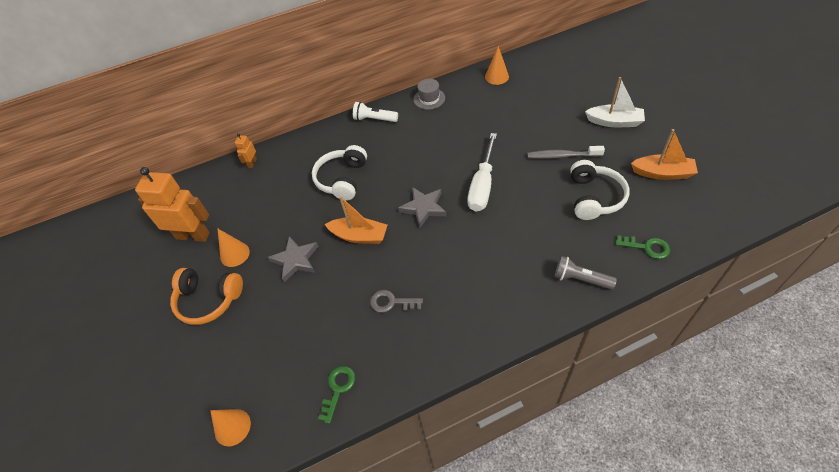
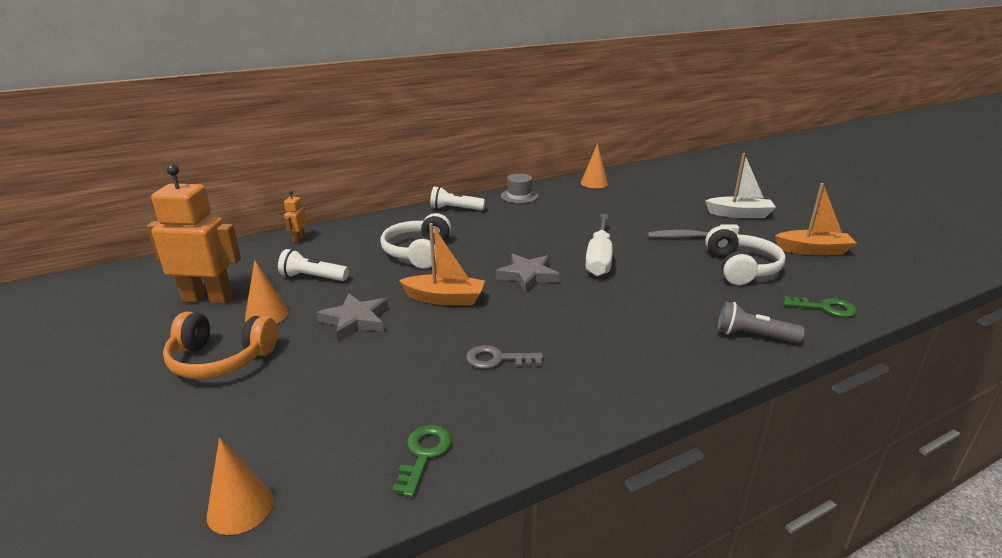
camera: 10 degrees left, 25 degrees down
(264, 211) = (313, 277): none -> white flashlight

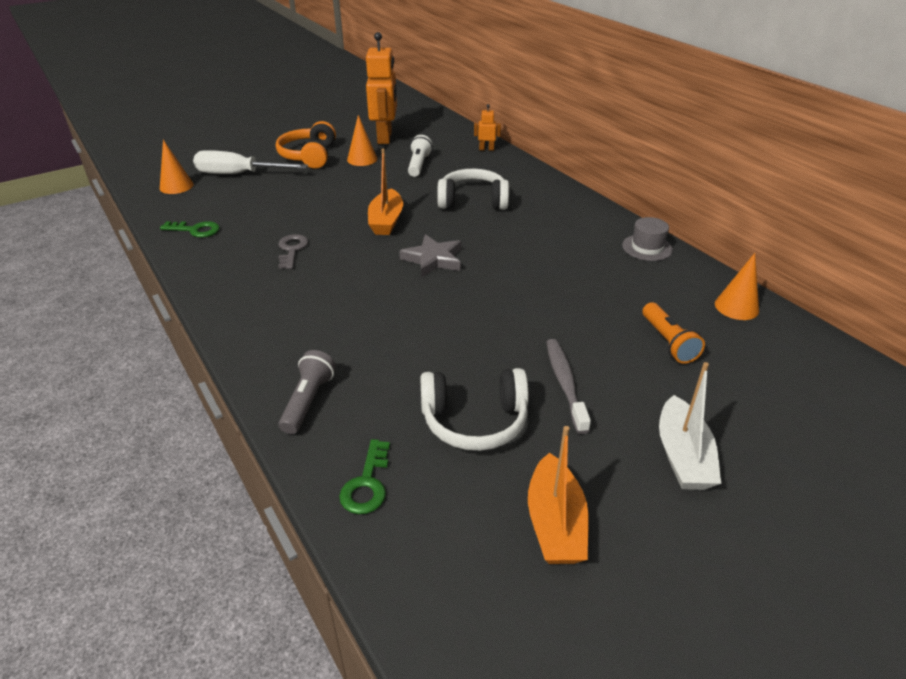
camera: 85 degrees right, 10 degrees up
(355, 320) = (353, 189): grey star -> none
(455, 209) = (585, 210): white flashlight -> none
(599, 258) = (481, 304): white screwdriver -> white screwdriver (239, 174)
(635, 204) = (668, 342): none -> orange flashlight

